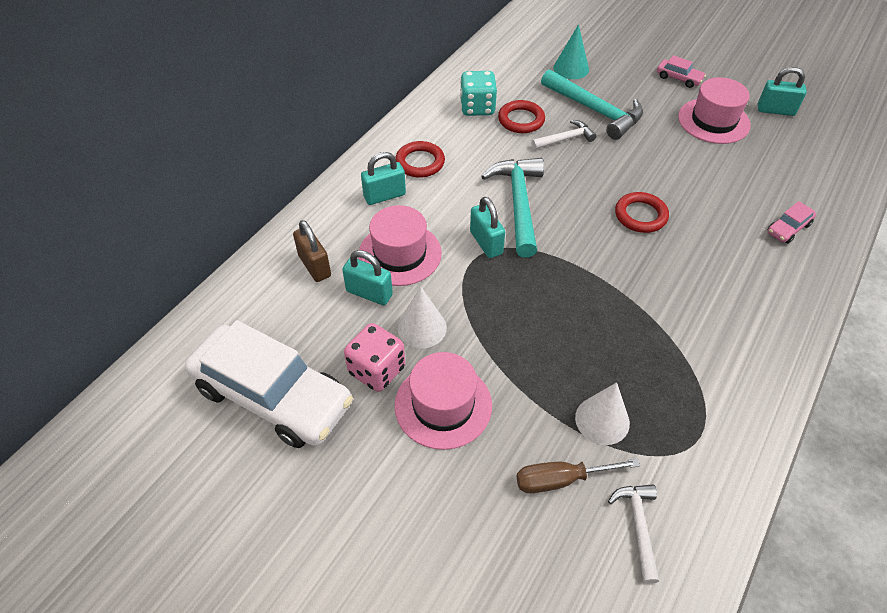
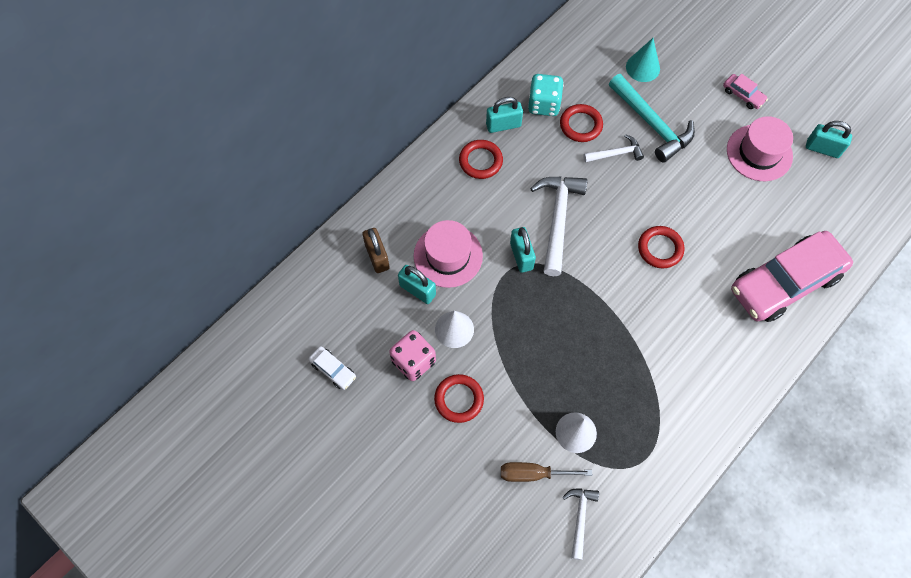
camera: 10 degrees right, 15 degrees up
(272, 396) = (333, 370): white car -> white car, size x0.40
(384, 196) = (444, 193): turquoise padlock -> turquoise padlock (503, 125)
(443, 405) = (459, 399): pink hat -> red ring
(518, 203) = (557, 219): turquoise hammer -> white hammer
(788, 228) = (784, 282): pink car -> pink car, size x2.49

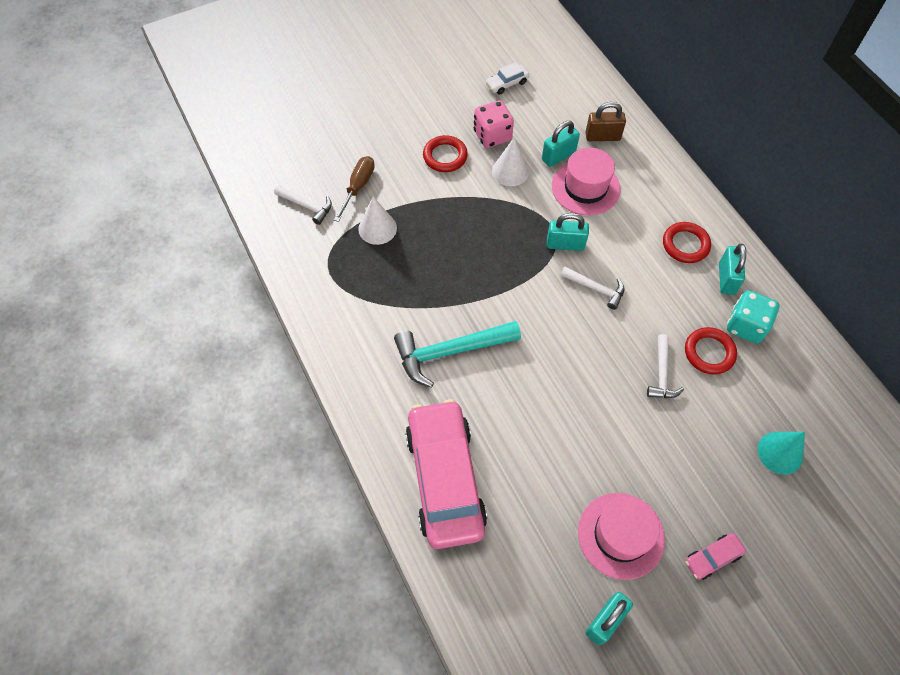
camera: 110 degrees right, 5 degrees down
(557, 219) = (596, 289): white hammer -> white hammer, size x0.55
(652, 124) = (693, 428): turquoise hammer -> turquoise hammer (450, 352)
(660, 248) = (530, 370): red ring -> none

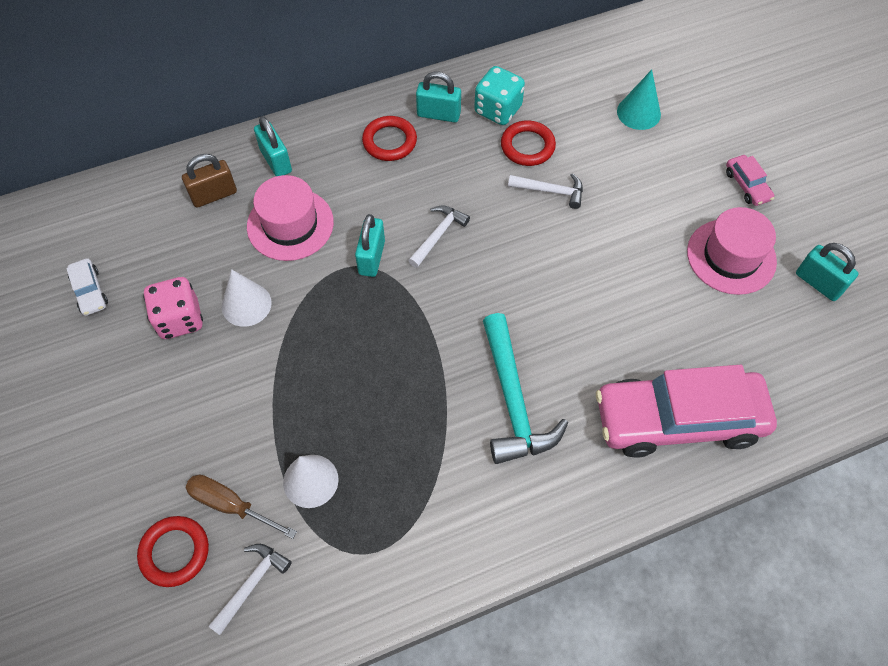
camera: 85 degrees left, 0 degrees up
(445, 156) = (201, 382): red ring -> red ring (175, 552)
(558, 156) = (234, 246): turquoise padlock -> turquoise padlock (276, 161)
(602, 136) = (214, 195): brown padlock -> brown padlock turned 60 degrees clockwise

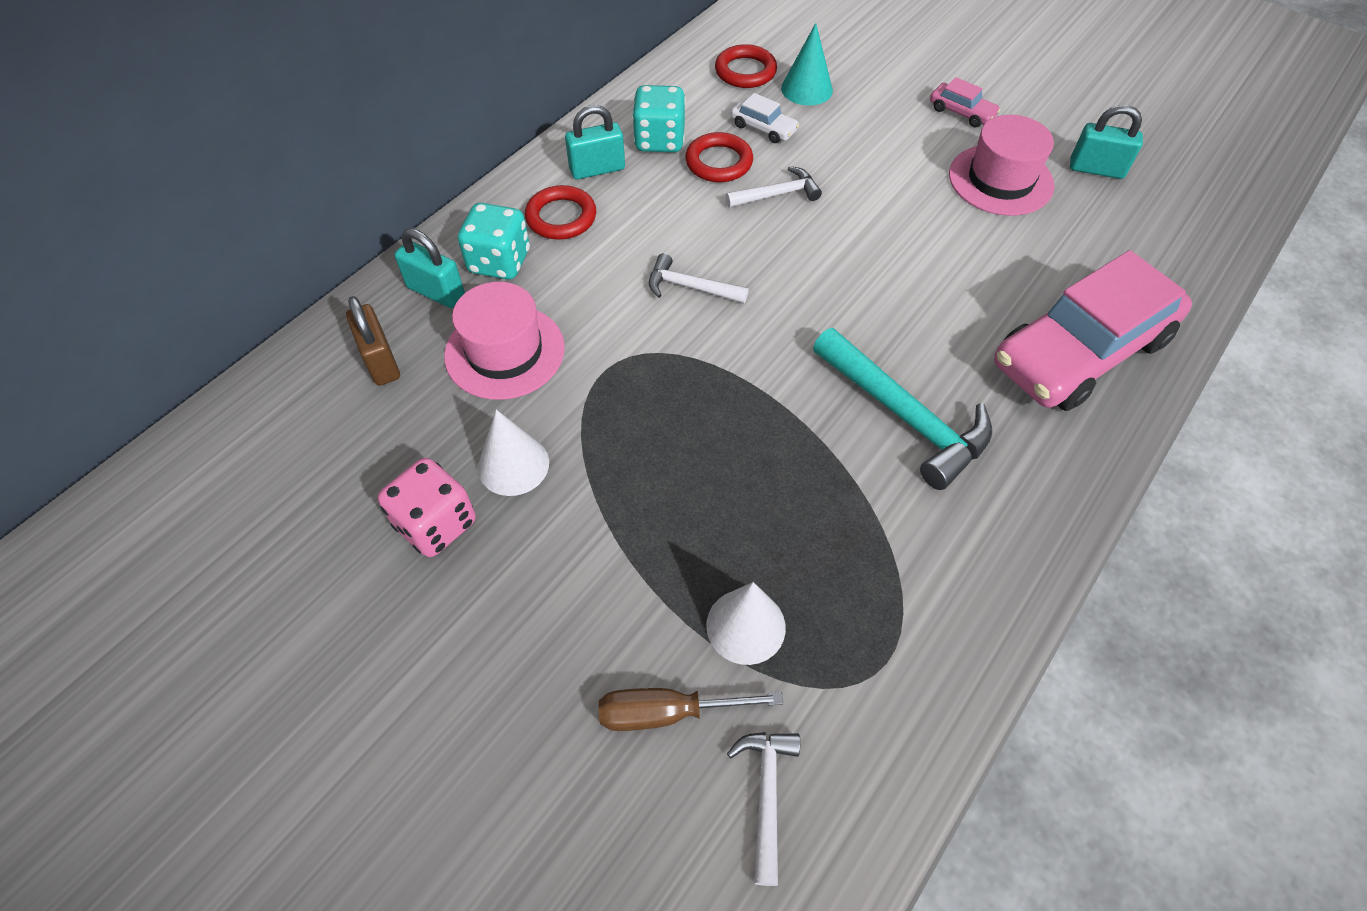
camera: 30 degrees left, 5 degrees down
(90, 291) = (282, 551): white car -> white car (763, 128)
(175, 552) = (635, 816): red ring -> red ring (745, 71)
(214, 195) = (381, 361): brown padlock -> brown padlock turned 60 degrees counterclockwise
(328, 157) = (499, 262): none -> turquoise dice
(372, 257) = (631, 343): turquoise padlock -> none
(438, 235) = (690, 287): white hammer -> white hammer turned 75 degrees counterclockwise

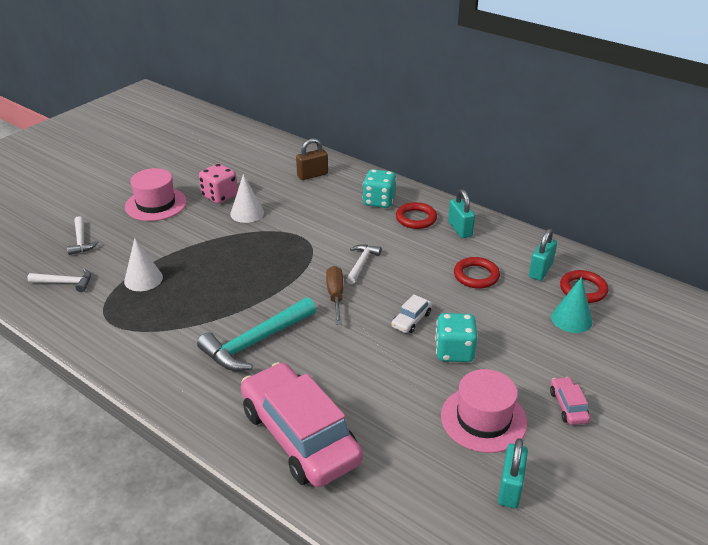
camera: 90 degrees right, 20 degrees down
(436, 292) = (357, 185): turquoise padlock -> turquoise padlock (540, 270)
(505, 352) = (316, 207): pink hat -> pink hat (156, 204)
(659, 140) = (493, 252): turquoise dice -> turquoise dice (454, 352)
(668, 712) = (111, 257): brown screwdriver -> brown screwdriver (335, 296)
(763, 128) = (517, 296): white car -> white car (411, 320)
(777, 194) = (448, 300): white hammer -> white hammer (81, 241)
(961, 112) = (568, 406): pink car -> pink car turned 135 degrees clockwise

